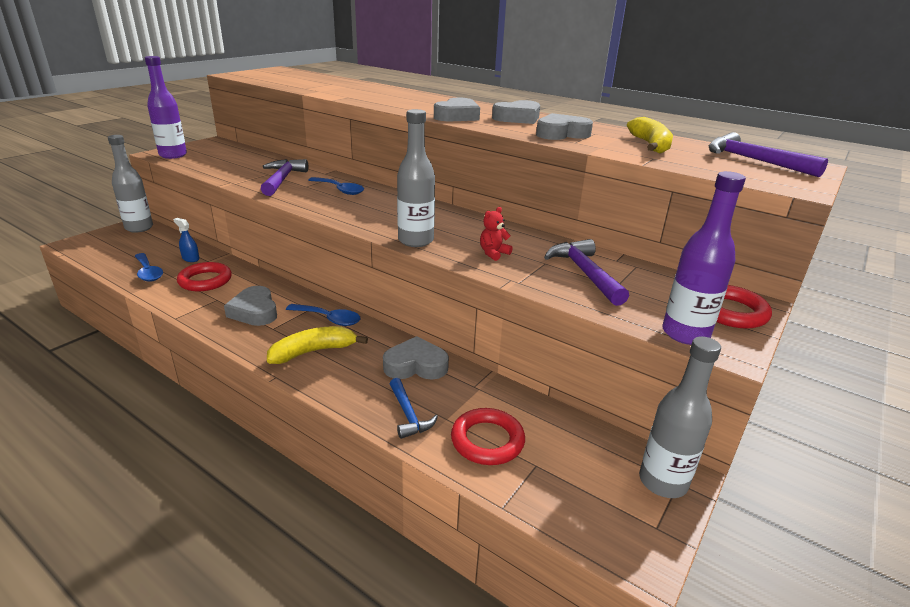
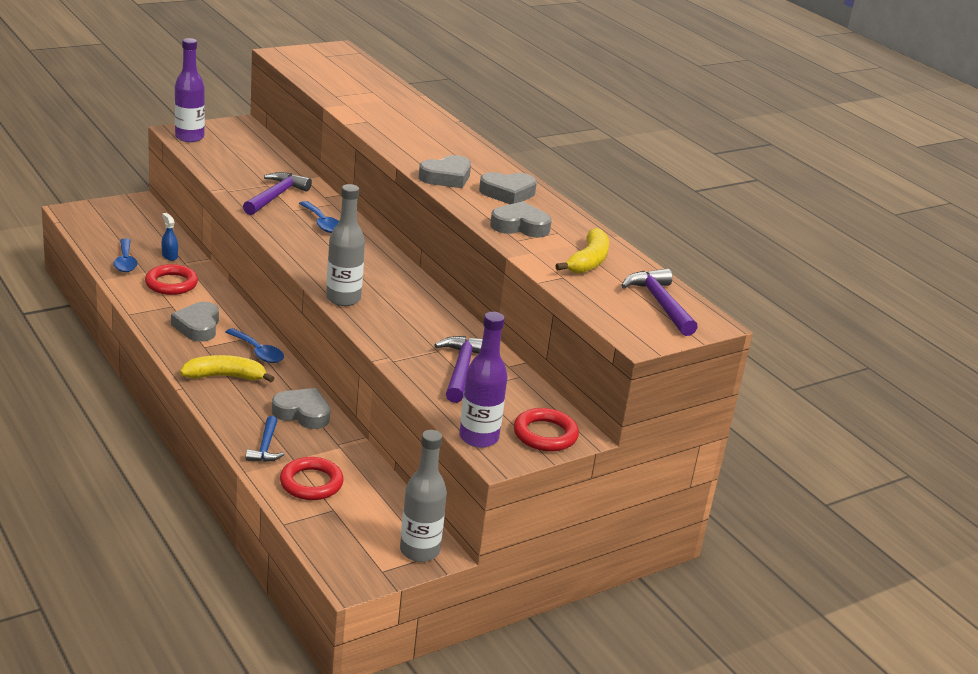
camera: 20 degrees right, 0 degrees up
(139, 228) = (137, 206): grey bottle -> none
(493, 253) = (401, 329): red teddy bear -> none

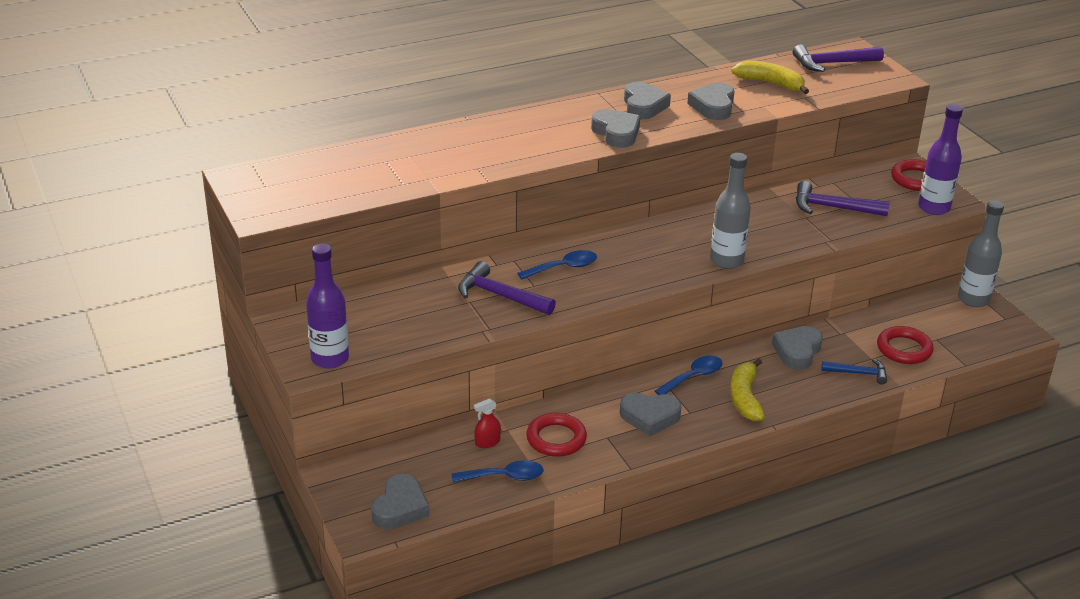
camera: 80 degrees left, 5 degrees up
(96, 223) = (400, 508): none -> grey heart
(169, 256) = (487, 442): blue spray bottle -> red spray bottle

